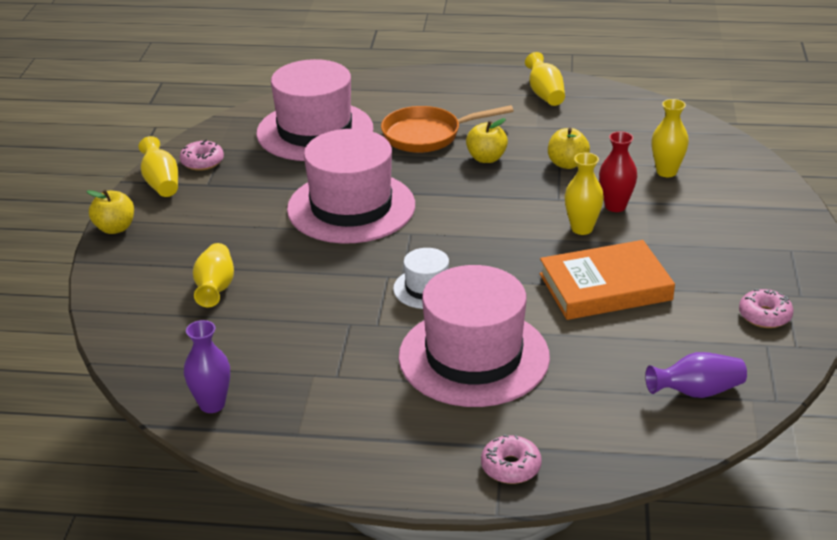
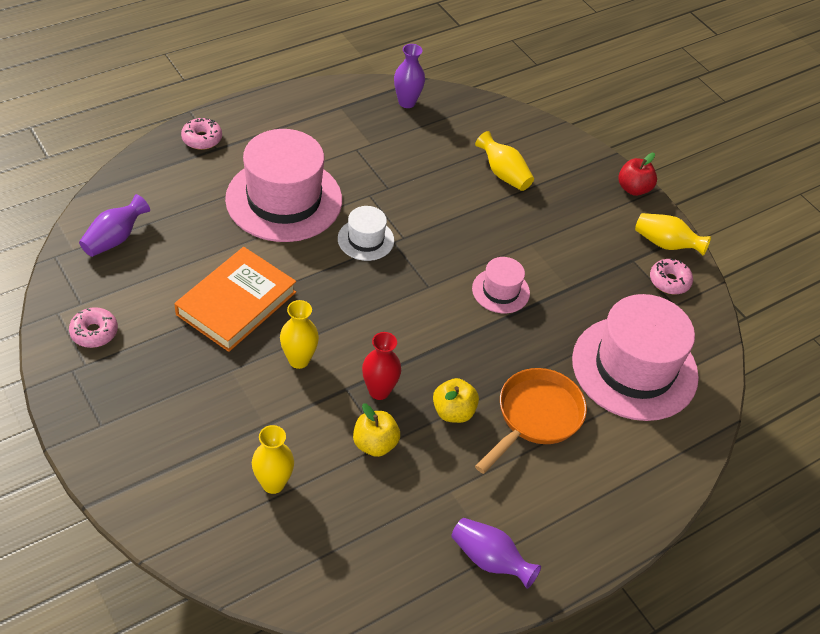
camera: 135 degrees right, 15 degrees up
(115, 228) = (633, 189): yellow apple -> red apple
(351, 207) = (500, 291): pink hat -> pink hat, size x0.48
(545, 94) = (489, 560): yellow vase -> purple vase
(615, 206) = (289, 404): red vase -> red vase (379, 391)

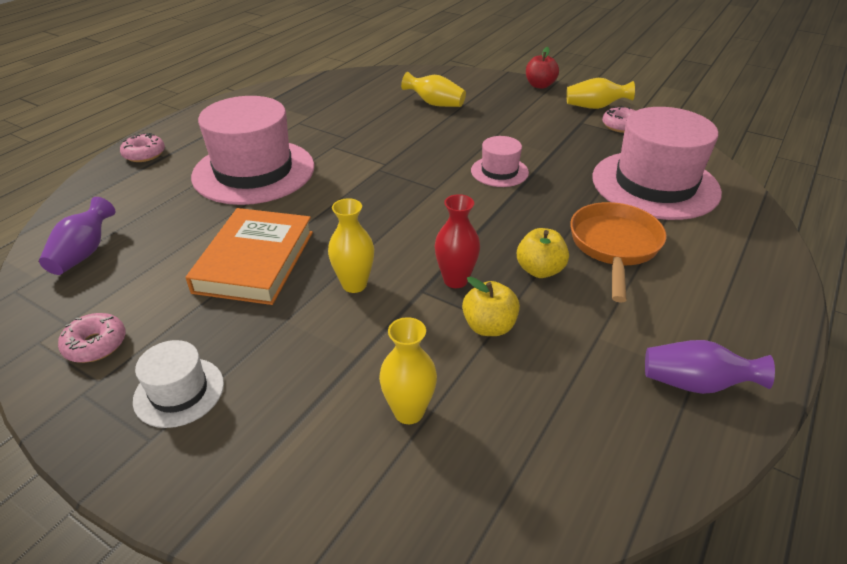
camera: 20 degrees left, 10 degrees down
(365, 239) = (352, 175): white hat -> white hat (179, 392)
(407, 102) = (321, 86): purple vase -> none

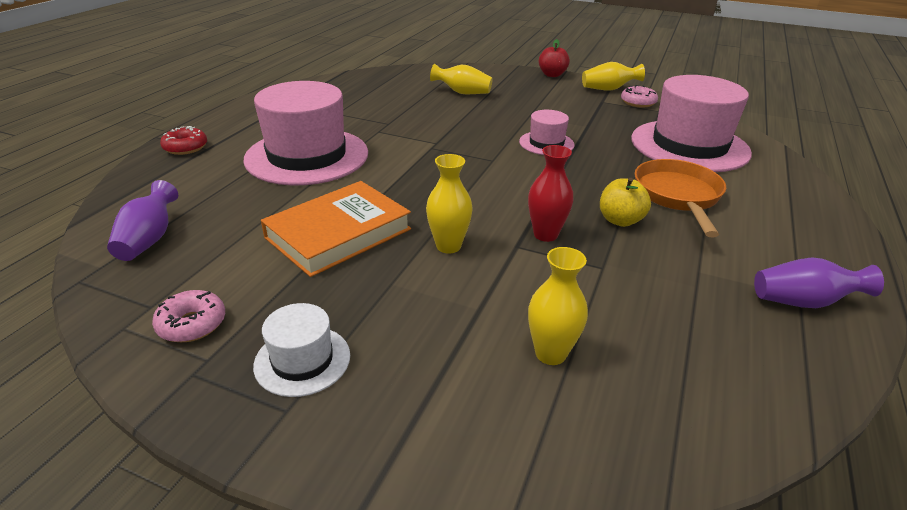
camera: 10 degrees left, 5 degrees down
(144, 154) = (185, 147): pink donut -> red donut
(255, 261) = (338, 233): orange book -> orange book turned 45 degrees clockwise
(489, 326) = (595, 271): yellow apple -> none

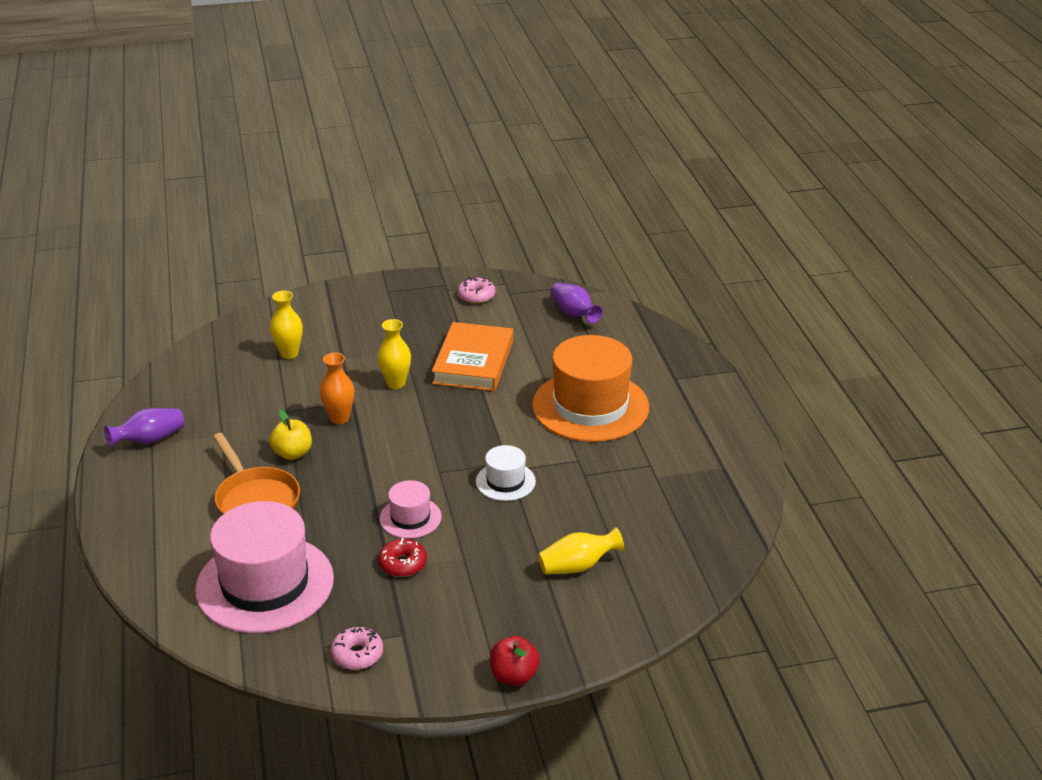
camera: 145 degrees right, 0 degrees up
(185, 147) = (691, 372): red donut -> red donut (402, 564)
(302, 360) = (405, 306): white hat -> white hat (505, 481)
(307, 156) = (590, 406): pink hat -> orange hat
(545, 234) = (339, 418): red vase -> orange vase
(608, 89) = (413, 673): yellow vase -> none

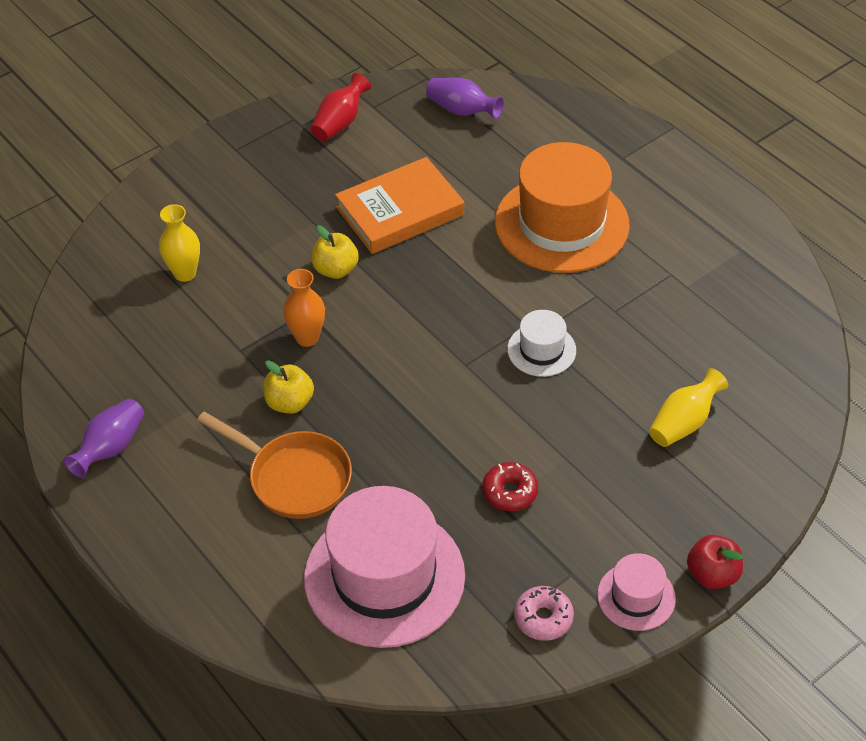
camera: 25 degrees left, 15 degrees up
(396, 383) = (335, 269): yellow vase -> yellow apple
(410, 518) = (476, 433): pink hat -> pink hat (636, 596)
(473, 362) = (400, 211): orange book -> orange book turned 75 degrees clockwise
(476, 296) = (340, 122): pink donut -> red vase

